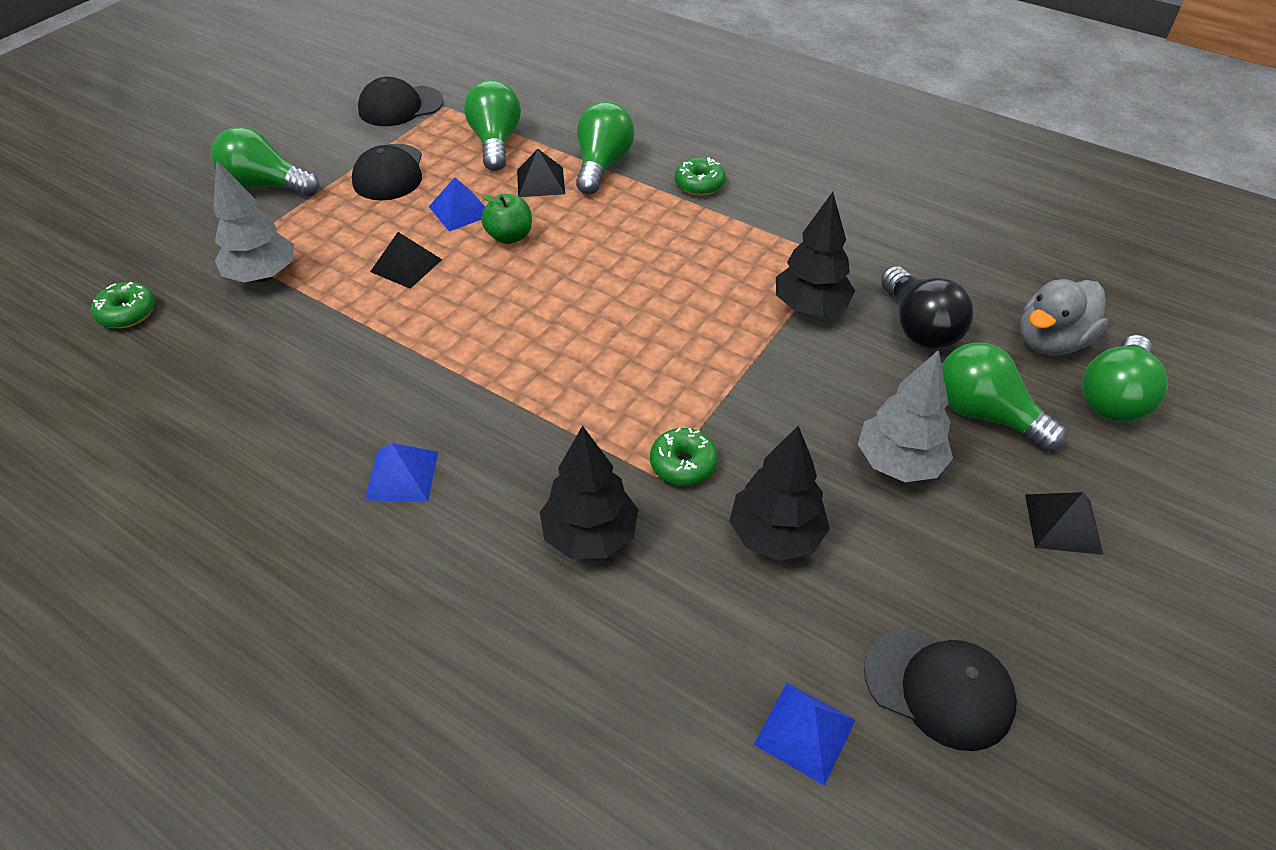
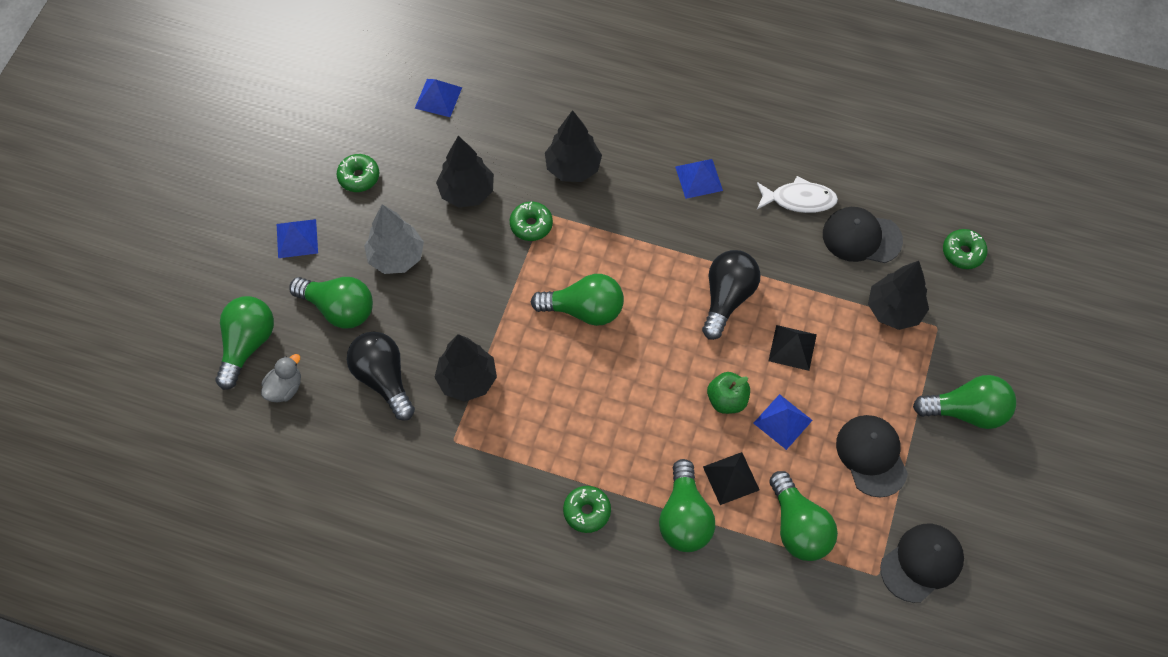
camera: 165 degrees right, 15 degrees up
(263, 275) = (894, 310): grey tree -> black tree
(279, 415) = (799, 200): none -> white fish
(452, 325) = (727, 298): none -> black light bulb
(641, 348) = (584, 310): none -> green light bulb
(939, 688) = (373, 131): black cap -> black cap (861, 237)
(963, 603) = (359, 177): none -> green donut
(1050, 341) = (285, 388): grey duck -> grey duck, size x0.63
(1063, 523) = (297, 238): black pyramid -> blue pyramid

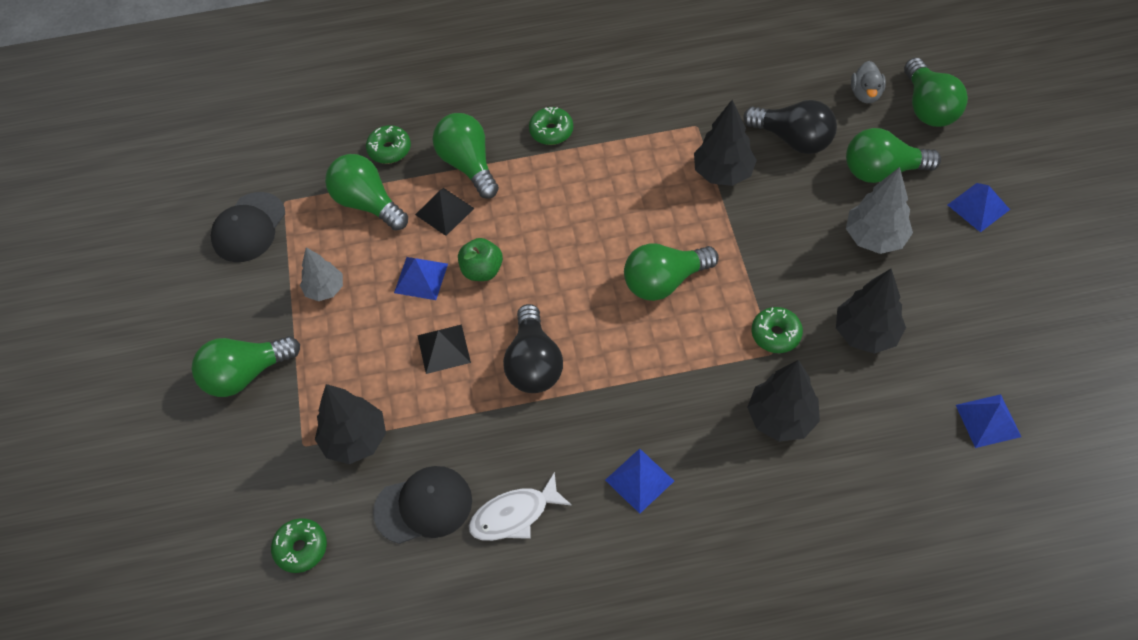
camera: 155 degrees right, 5 degrees down
(359, 177) = (982, 291): green donut -> green donut (389, 149)
(871, 456) = (325, 289): black cap -> grey tree

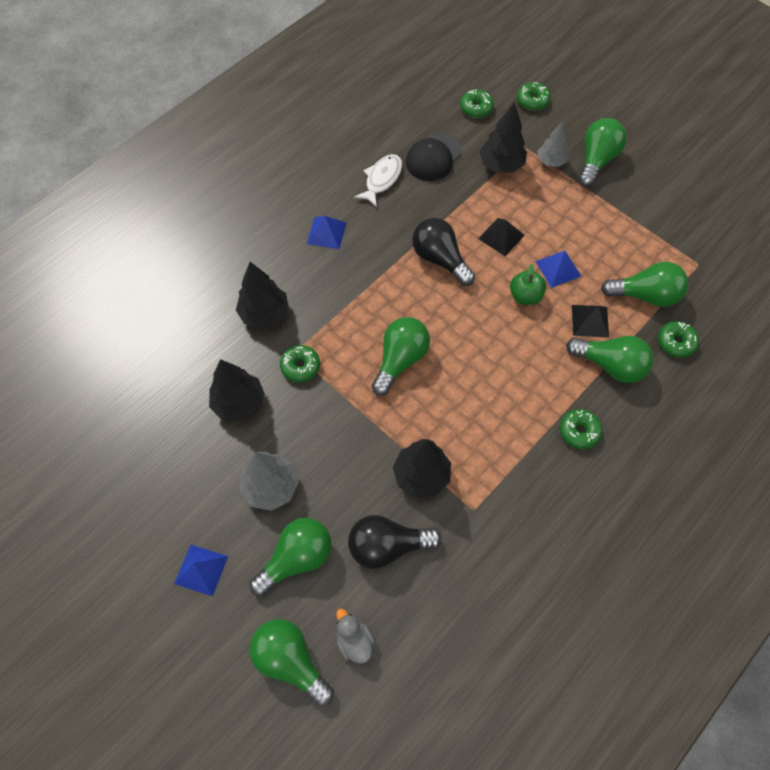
camera: 140 degrees right, 5 degrees up
(223, 510) = (532, 101): none -> green donut
(249, 227) = (698, 235): black cap -> none
(325, 289) = (607, 228): grey tree -> grey tree (551, 161)
(988, 420) = (128, 388): blue pyramid -> none

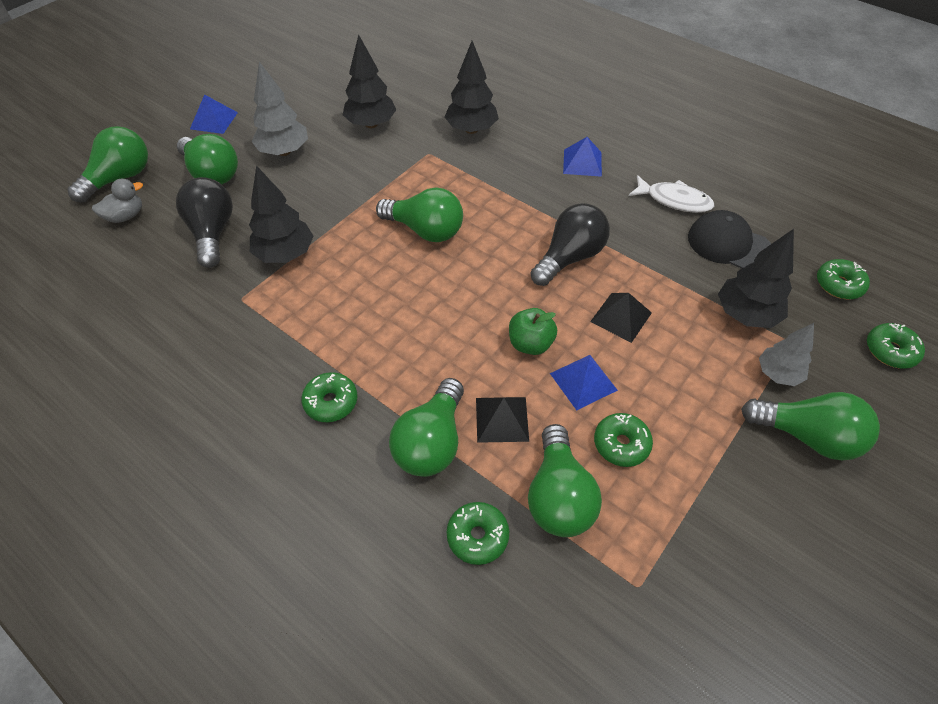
camera: 85 degrees right, 10 degrees down
(300, 366) = (412, 158): green donut -> green donut (621, 444)

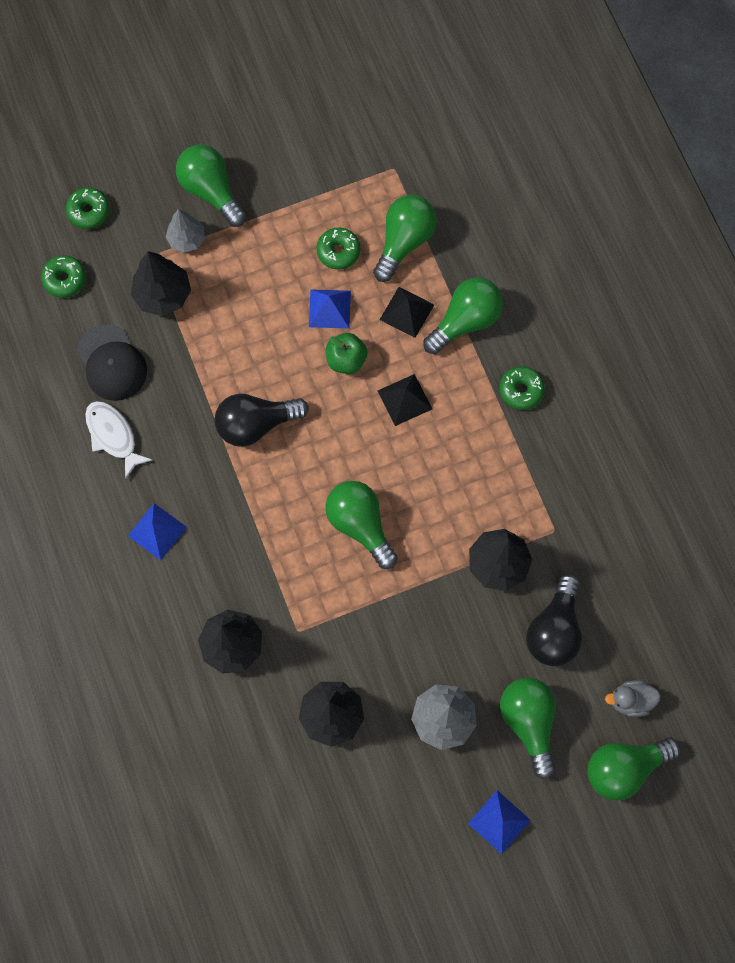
camera: 150 degrees left, 20 degrees up
(477, 536) = (470, 245): green donut -> none
(621, 317) = (259, 345): black pyramid -> black pyramid (404, 399)

